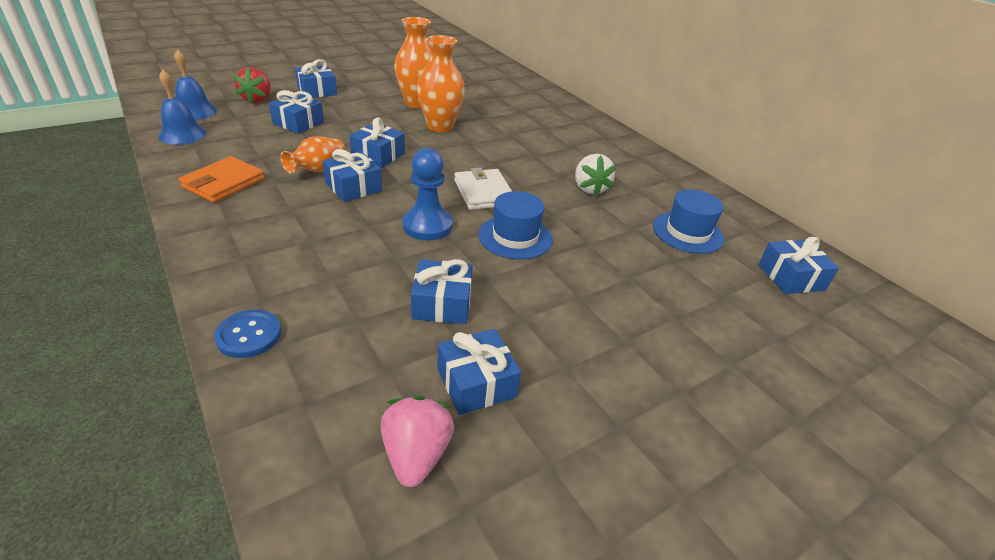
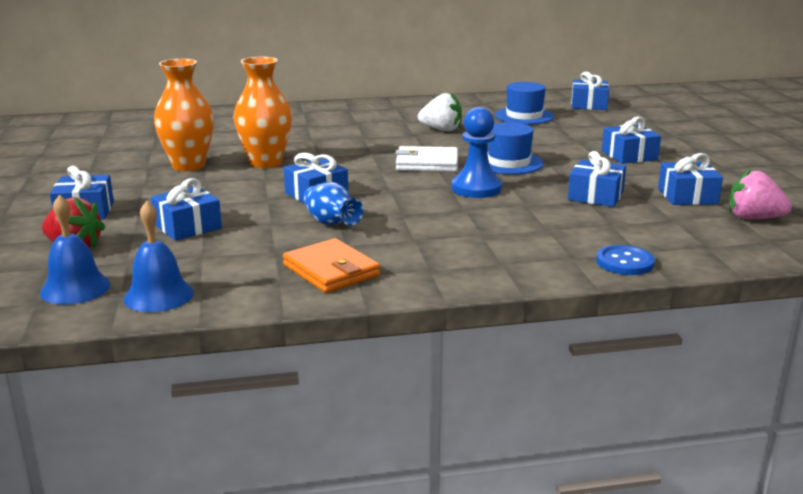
camera: 65 degrees left, 15 degrees down
(318, 170) = (331, 223): orange vase -> blue vase
(353, 187) = (383, 210): blue gift -> blue gift (629, 155)

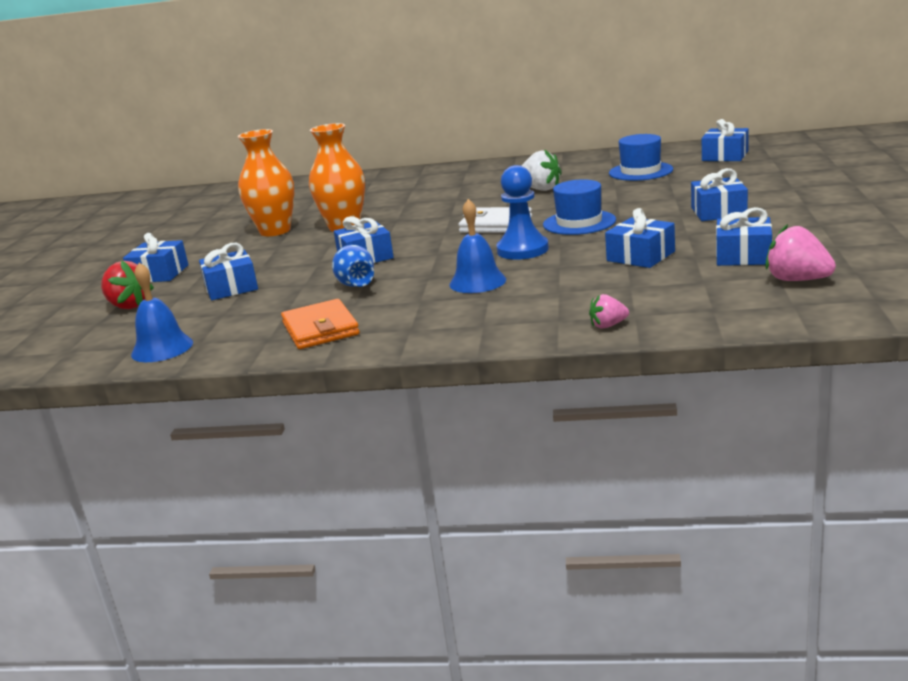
camera: 20 degrees right, 0 degrees up
(75, 288) = (104, 341): blue bell -> blue bell (477, 282)
(624, 262) = (608, 325): blue button -> pink strawberry

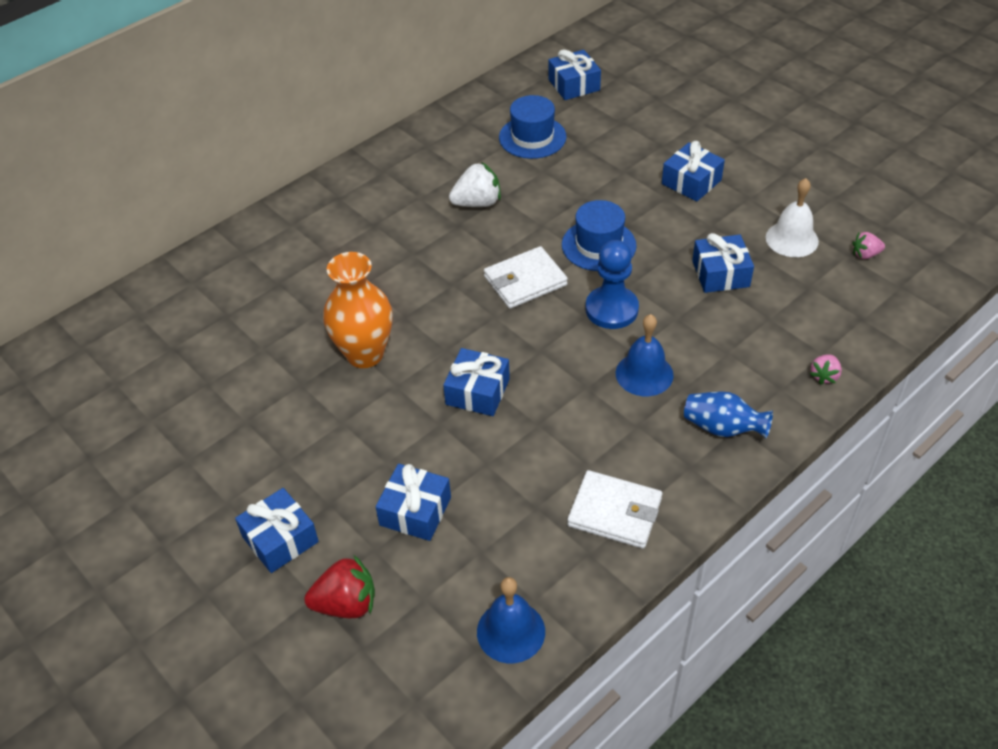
camera: 50 degrees left, 25 degrees up
(275, 231) = (289, 399): orange vase -> none
(320, 329) = (614, 512): orange wallet -> white wallet
(356, 285) = (541, 436): blue vase -> blue vase (722, 428)
(743, 256) = (792, 239): blue gift -> white bell
(797, 280) = (865, 254): pink strawberry -> pink strawberry, size x0.58

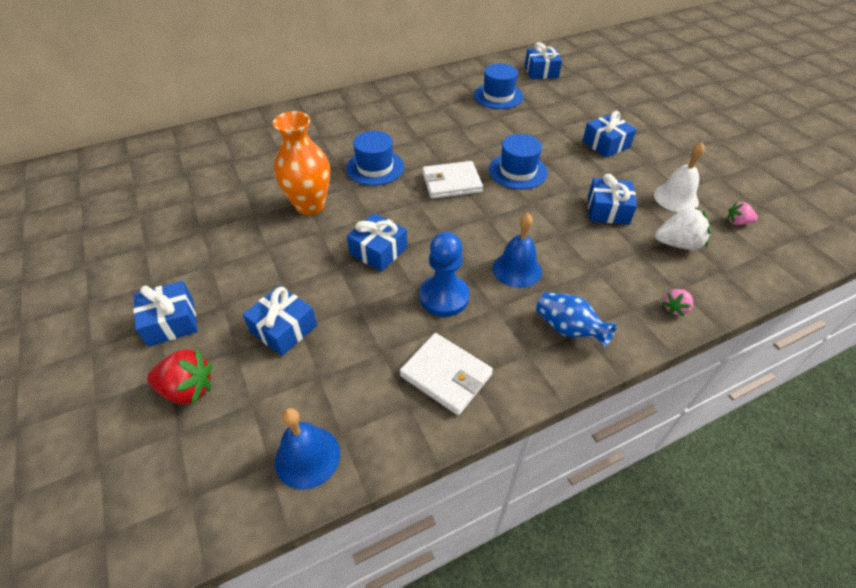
camera: 15 degrees right, 0 degrees up
(420, 282) = (375, 167): none -> blue hat
(477, 203) = (440, 127): white strawberry -> white strawberry (677, 244)
(611, 309) = (509, 216): blue pawn -> blue pawn (444, 297)

